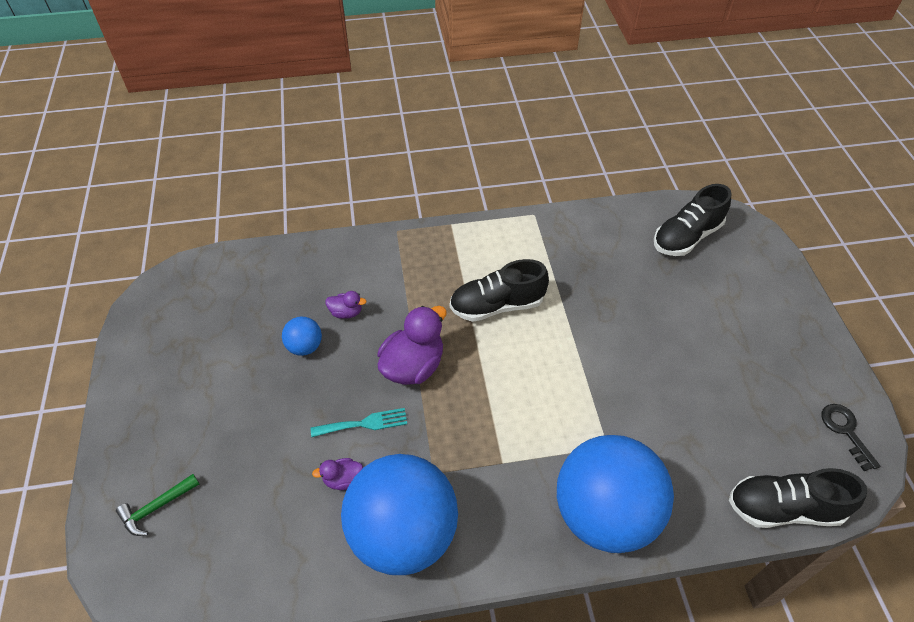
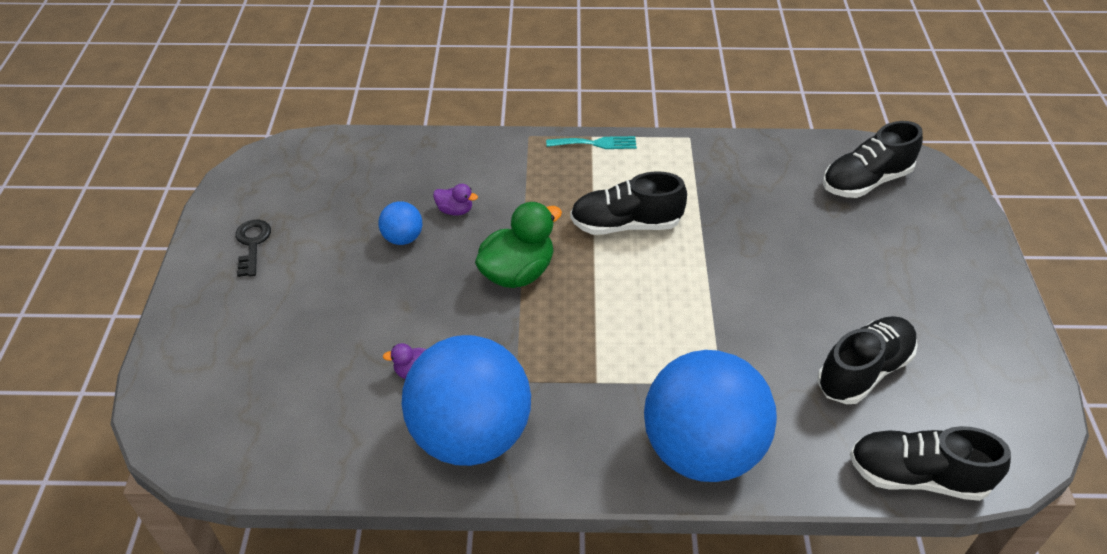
camera: 10 degrees right, 5 degrees down
(156, 507) = (214, 370): green hammer -> none
(364, 423) = (451, 322): turquoise fork -> turquoise fork (596, 143)
(413, 366) = (517, 272): purple duck -> green duck
(721, 416) = (863, 371): none -> black shoe
(845, 431) = (1012, 408): black key -> black key (252, 244)

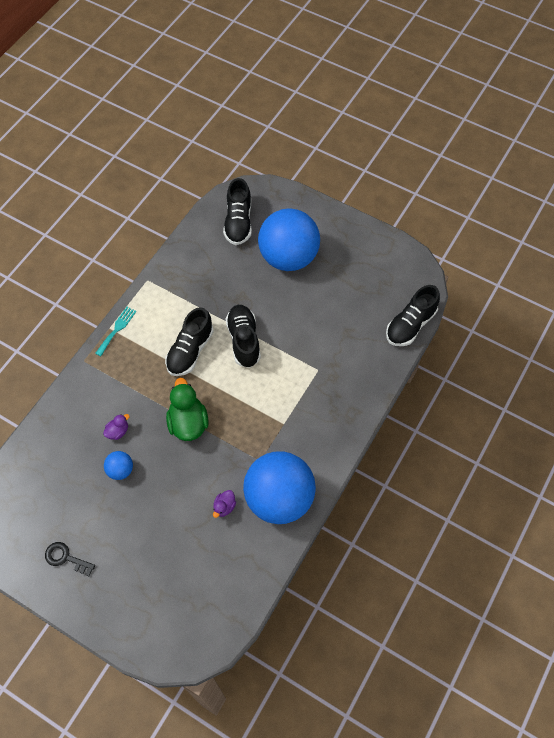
camera: 60 degrees left, 15 degrees up
(701, 449) = (348, 400): blue ball -> blue ball (288, 257)
(863, 371) = (348, 307): black shoe -> black shoe (244, 340)

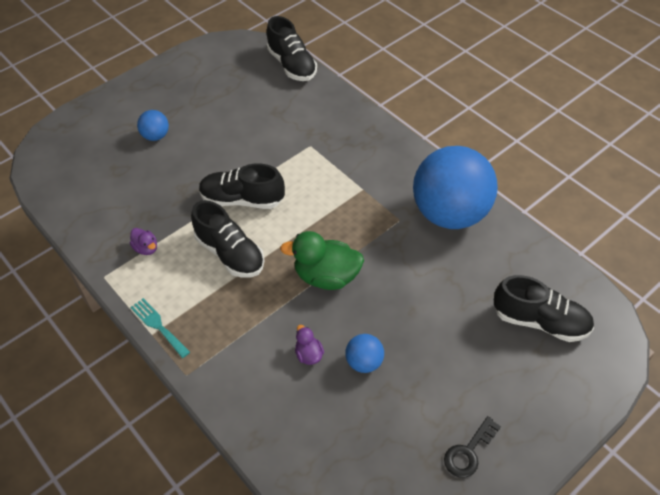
camera: 70 degrees left, 10 degrees down
(224, 507) = (446, 265): purple duck -> purple duck (146, 248)
(238, 222) = (79, 168): black shoe -> black shoe (540, 321)
(288, 257) = (156, 136): blue ball -> blue ball, size x0.42

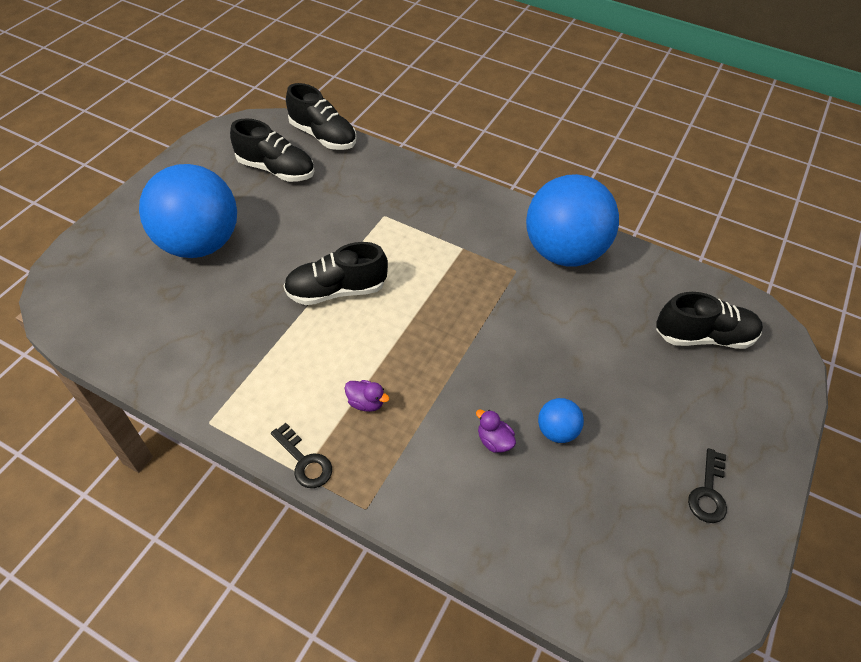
camera: 25 degrees left, 0 degrees up
(146, 248) = (247, 374): purple duck -> purple duck (366, 402)
(156, 136) = (200, 243): blue ball -> blue ball, size x2.40
(158, 326) = (304, 461): turquoise fork -> black key
(230, 253) = (351, 354): black shoe -> black shoe (276, 169)
(326, 276) = (471, 350): green duck -> none

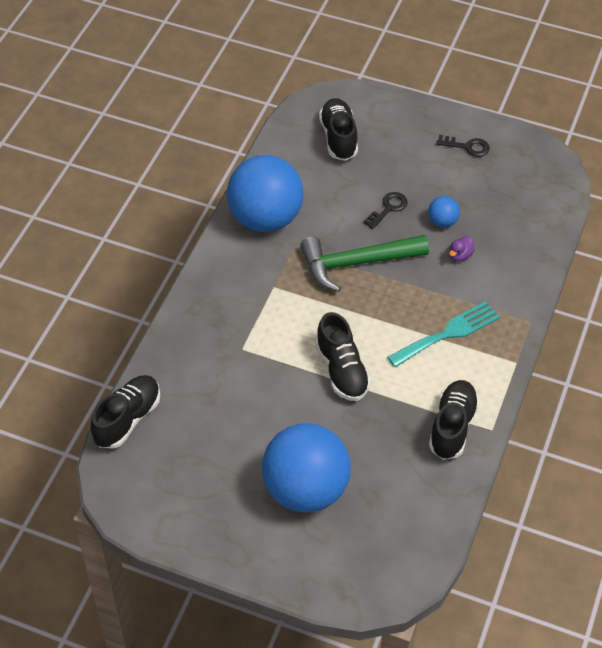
camera: 95 degrees left, 0 degrees up
(276, 169) = (188, 450): black shoe -> black shoe (452, 427)
(304, 461) = (506, 362): black key -> black key (388, 208)
(366, 402) = (448, 333): purple duck -> turquoise fork
(490, 326) = (357, 263): none -> green hammer

